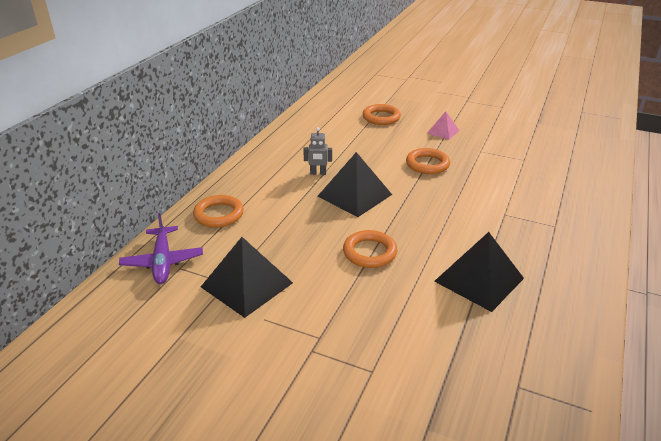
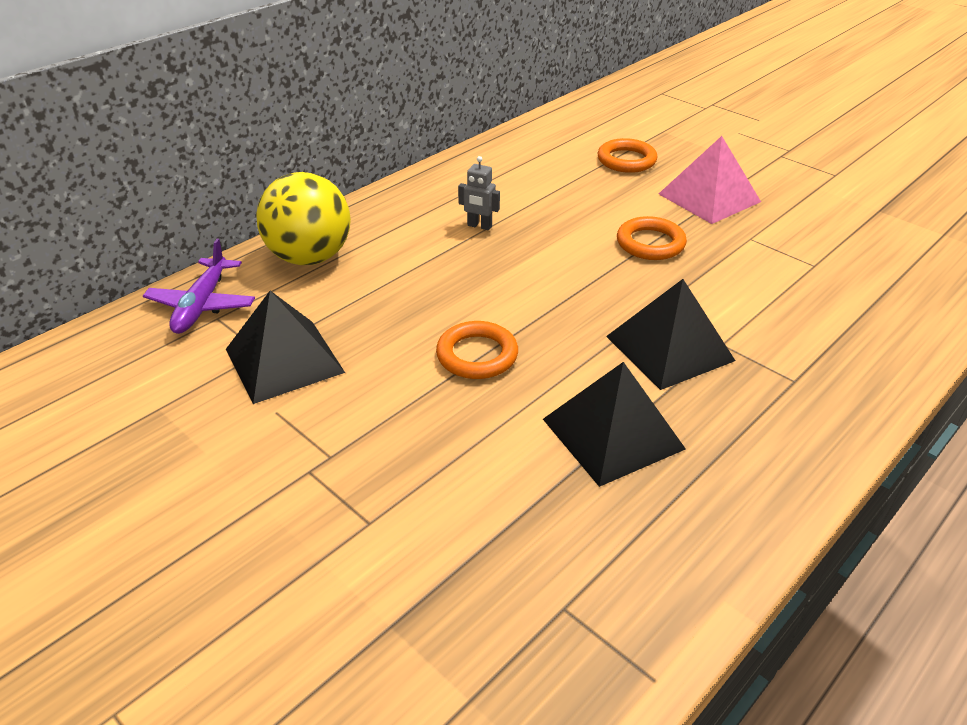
camera: 20 degrees right, 5 degrees up
(219, 214) = (310, 257): orange ring -> yellow ball
(354, 195) = (510, 268): black pyramid -> black pyramid (669, 348)
(443, 131) = (709, 197): pink pyramid -> pink pyramid, size x1.83

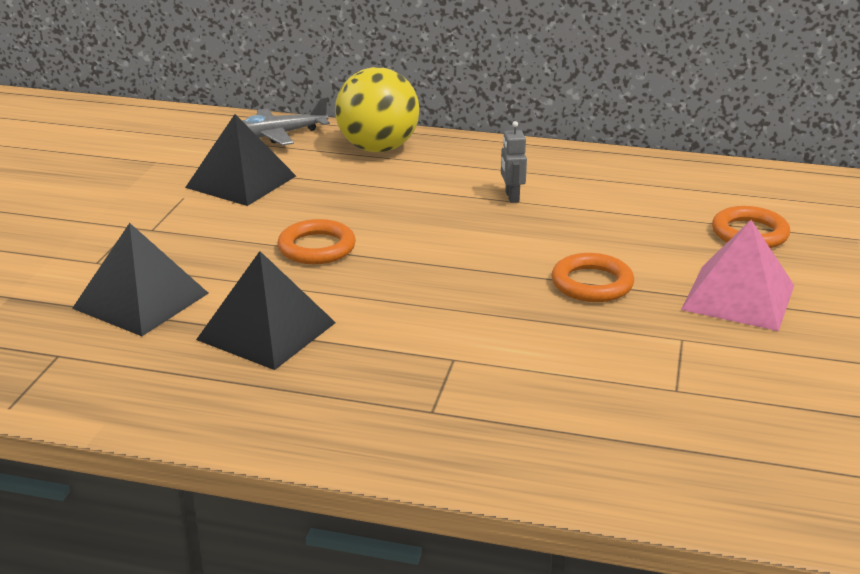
camera: 60 degrees right, 10 degrees down
(202, 305) = (277, 135): purple plane -> grey plane
(669, 348) = (416, 332): black pyramid -> black pyramid (141, 300)

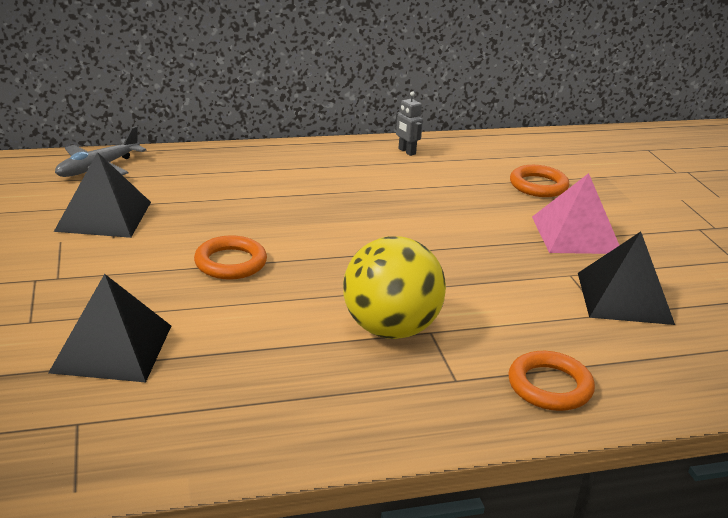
camera: 30 degrees left, 0 degrees up
(266, 331) = (257, 347): black pyramid -> black pyramid (624, 298)
(378, 148) = (201, 166): yellow ball -> yellow ball (390, 329)
(511, 197) = (348, 188): grey robot -> grey robot (406, 151)
(592, 284) = (472, 246): orange ring -> orange ring (549, 386)

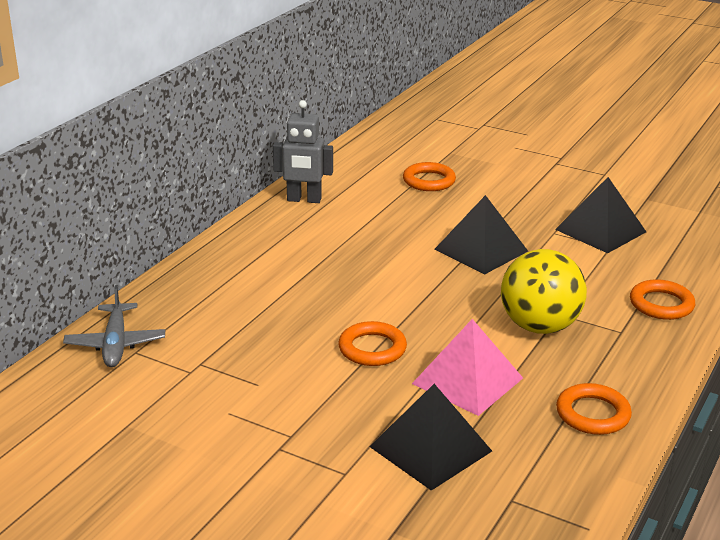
camera: 45 degrees left, 0 degrees up
(104, 216) = (214, 375): black pyramid -> black pyramid (481, 250)
(280, 418) = (592, 414): none -> orange ring
(406, 151) = (304, 200): grey robot -> grey robot, size x1.71
(576, 234) = (509, 204): pink pyramid -> pink pyramid (468, 380)

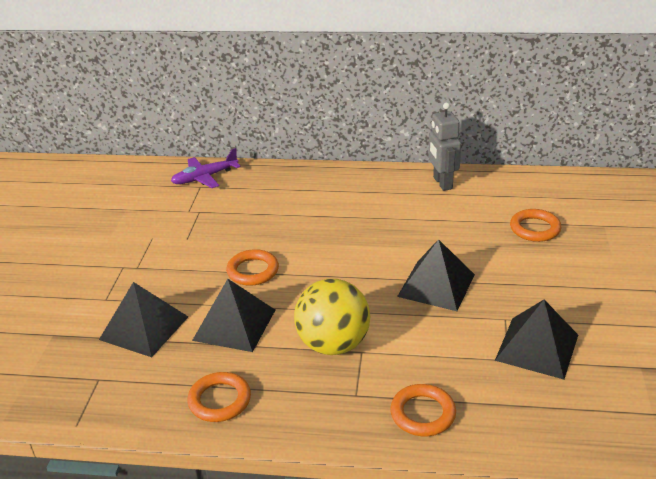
camera: 70 degrees right, 5 degrees up
(115, 343) = (205, 177): grey plane -> purple plane
(468, 380) = (234, 325): pink pyramid -> black pyramid

